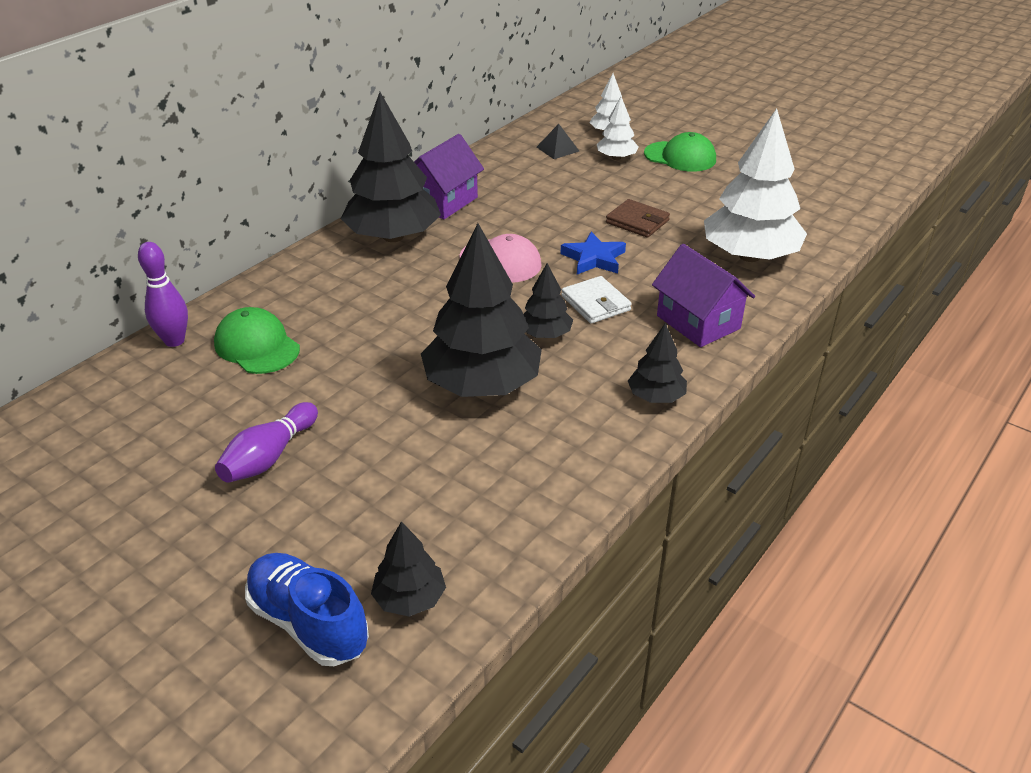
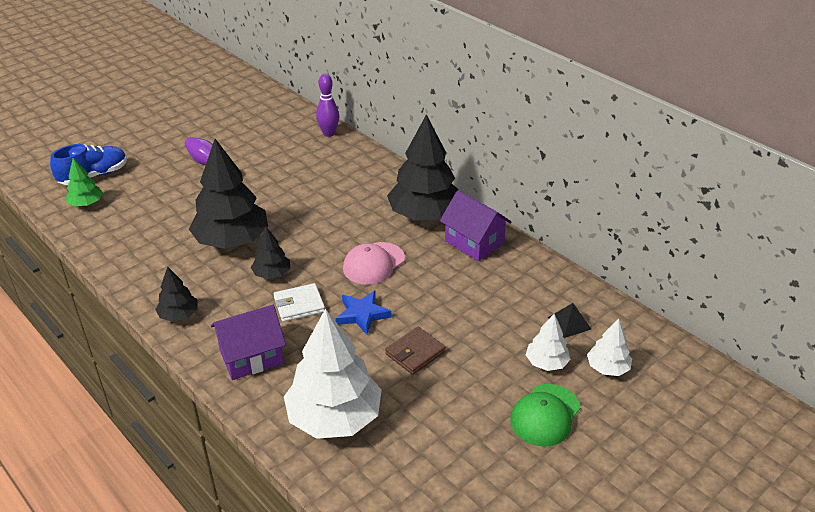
camera: 100 degrees right, 0 degrees up
(257, 346) = (311, 160): green cap -> none
(410, 598) = (86, 204): black tree -> green tree

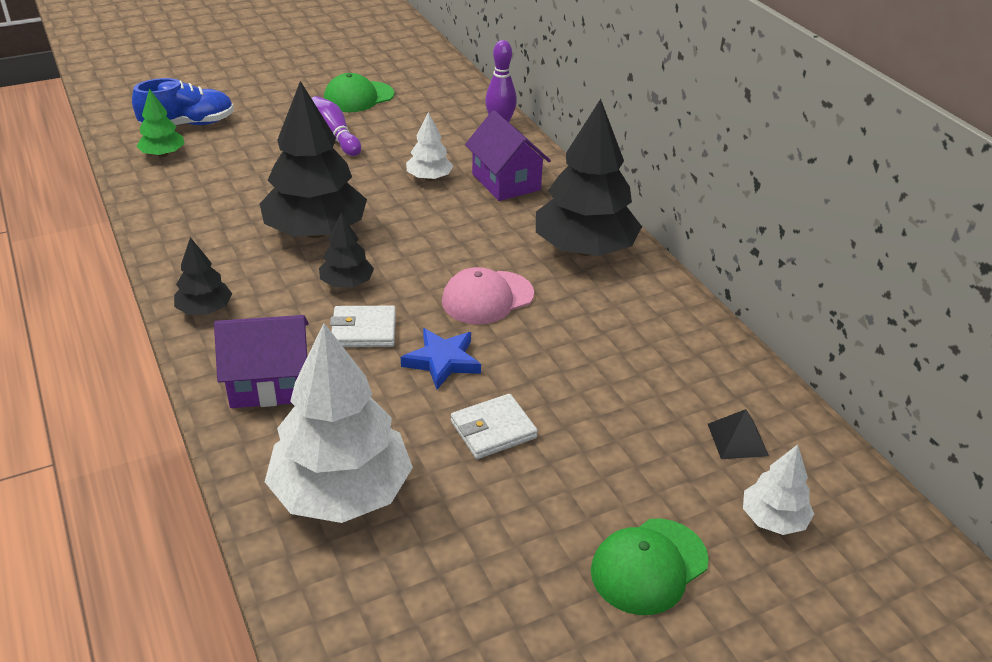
camera: 15 degrees right, 0 degrees up
(215, 130) = (358, 97): none -> green cap
(415, 353) = (493, 430): brown wallet -> white wallet
(474, 242) = (639, 299): purple house -> purple house (506, 182)
(546, 362) = (681, 489): white tree -> white tree (429, 178)

